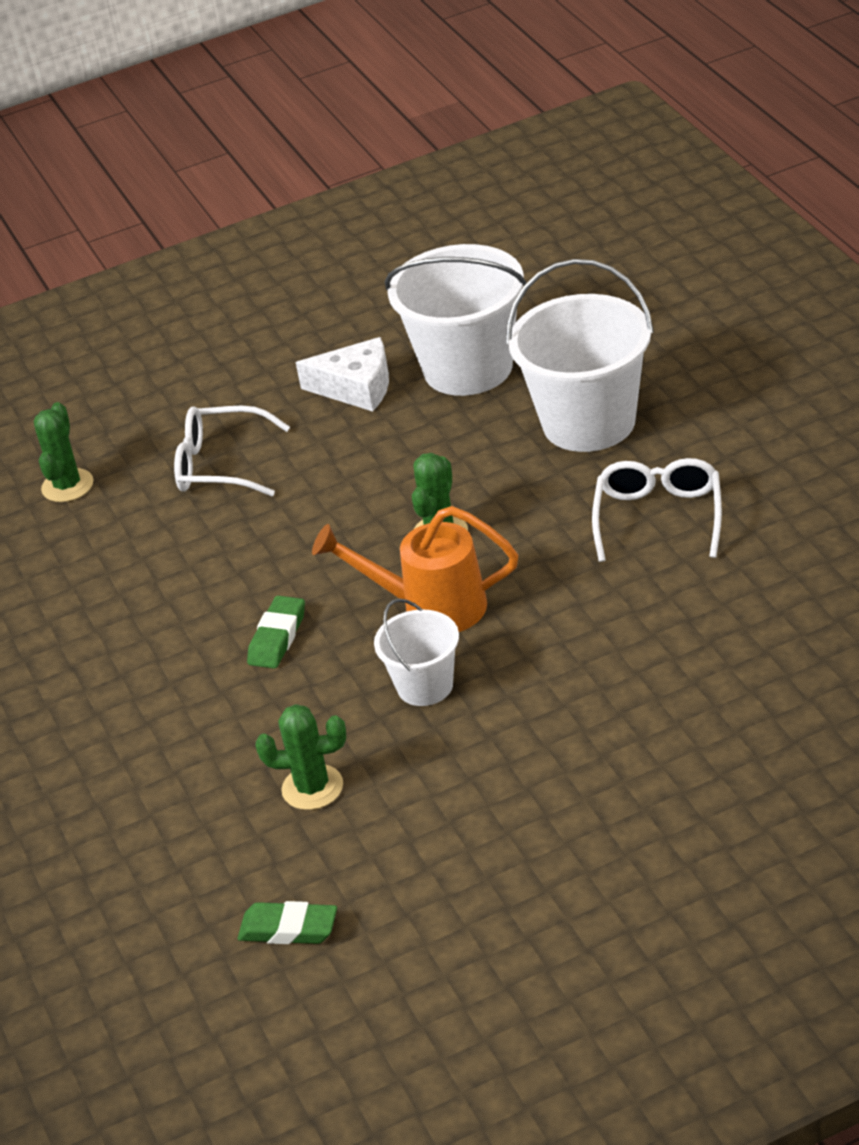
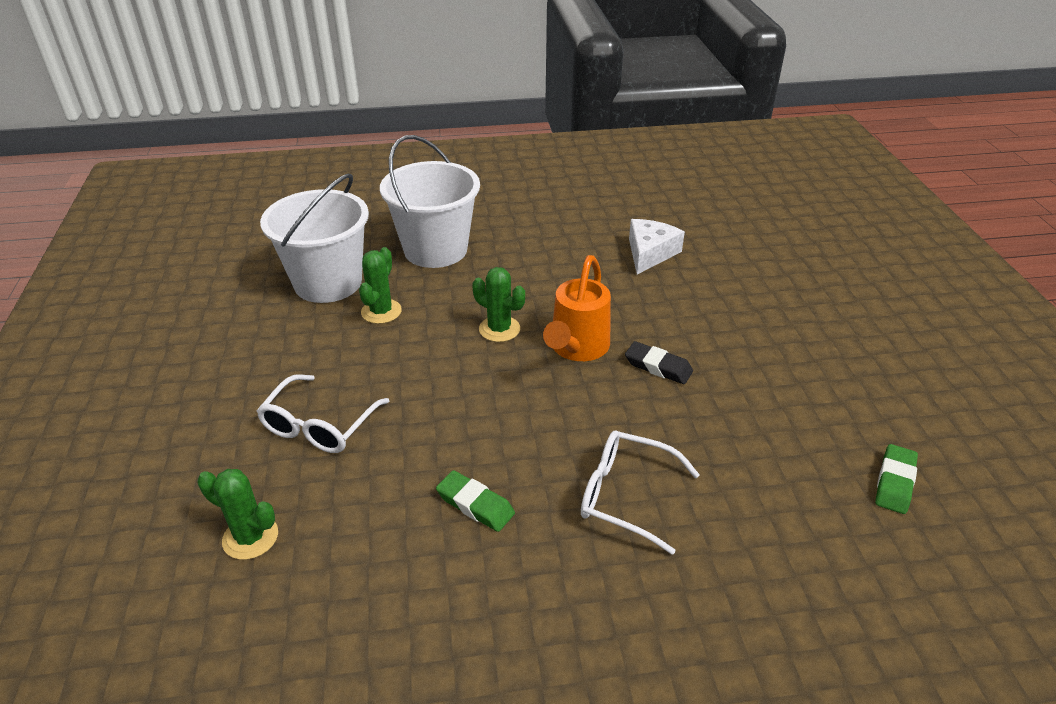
camera: 80 degrees left, 0 degrees up
(277, 637) = (564, 431): green eraser -> green eraser (475, 505)
(312, 788) = (744, 442): green cactus -> green cactus (381, 311)
(356, 387) = (294, 335): white cheese -> white cheese (650, 253)
(425, 686) = (658, 367): white bucket -> black eraser
(659, 517) = (549, 245): white glasses -> white glasses (625, 495)

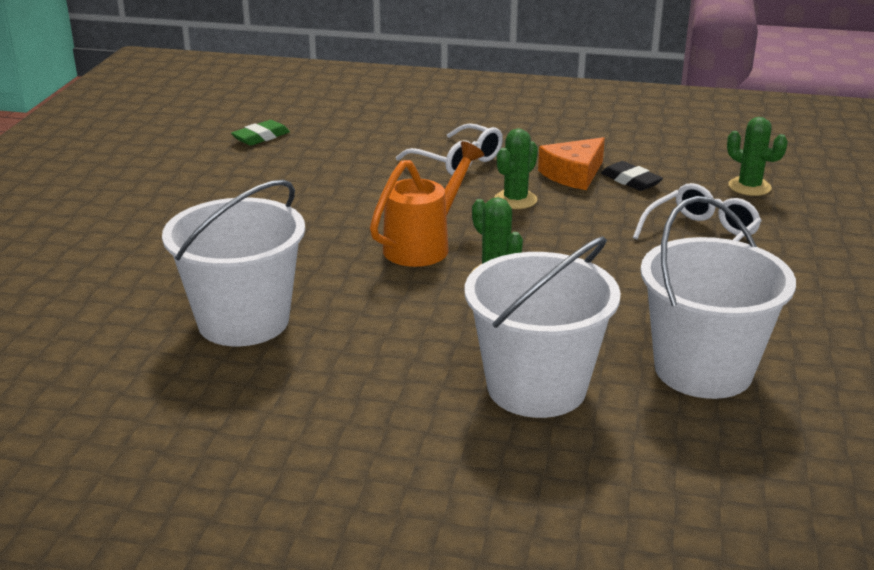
camera: 160 degrees left, 10 degrees down
(381, 311) = (631, 319): green cactus -> green cactus (515, 200)
(475, 505) = (573, 174): green eraser -> orange cheese
(650, 253) = (243, 321): white cheese -> white bucket
(658, 367) = (357, 219): black eraser -> black eraser (630, 181)

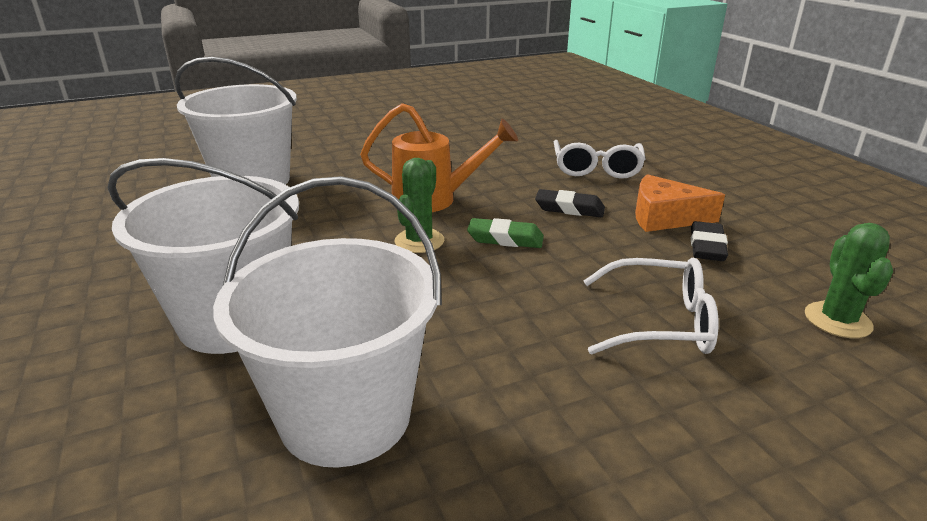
camera: 55 degrees right, 0 degrees up
(261, 137) = (515, 109): green eraser -> green eraser (505, 239)
(515, 200) = (569, 208): green cactus -> black eraser

